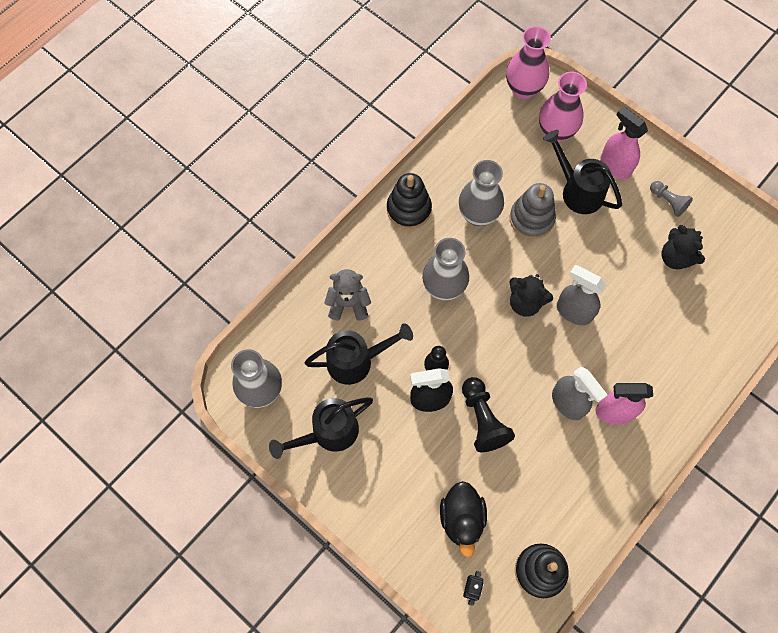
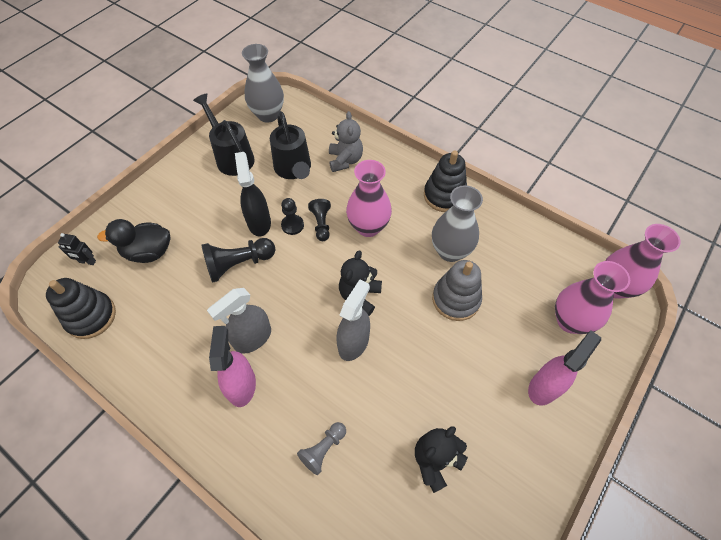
camera: 85 degrees right, 10 degrees down
(437, 334) = (321, 224): none -> black pawn
(444, 287) = (368, 227): grey vase -> pink vase
(577, 190) = (501, 345): black watering can -> none
(668, 201) = (512, 452): grey pawn -> grey pawn (323, 449)

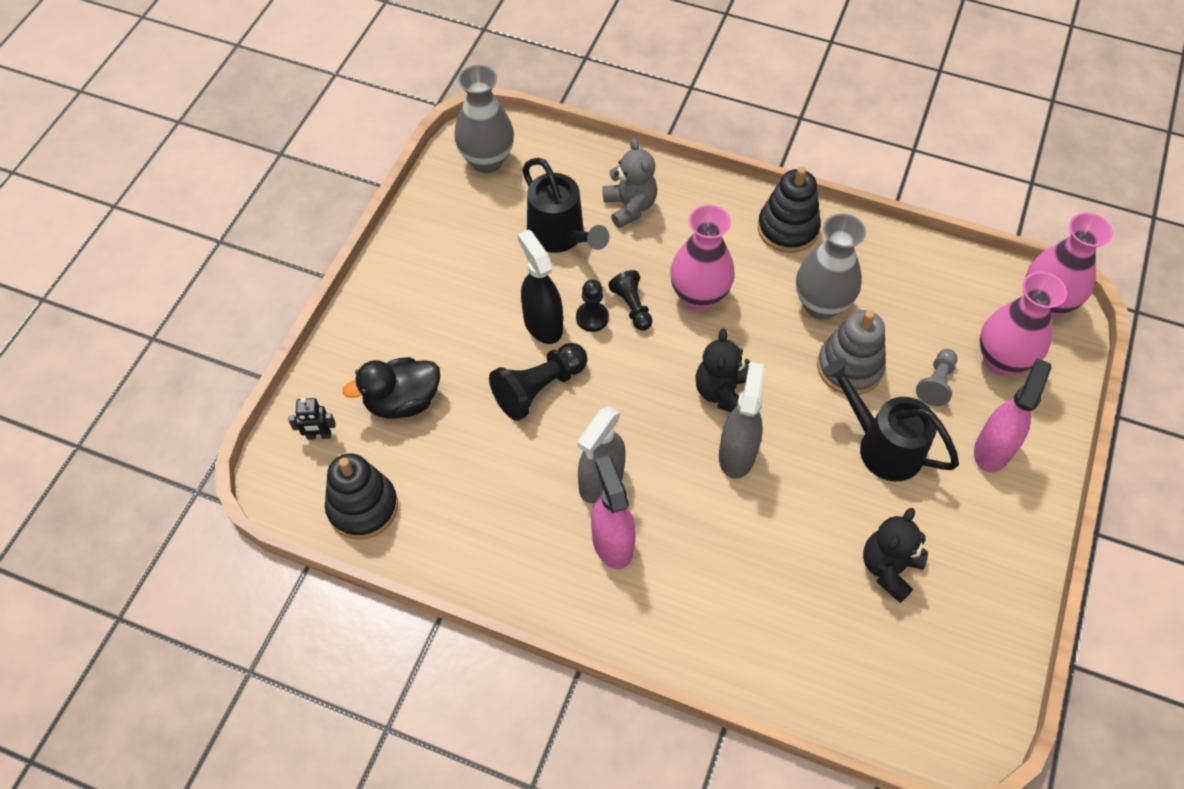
camera: 15 degrees left, 0 degrees up
(232, 157) = (461, 236): black watering can -> black watering can (881, 445)
(323, 449) = (747, 591): grey pawn -> grey pawn (936, 383)

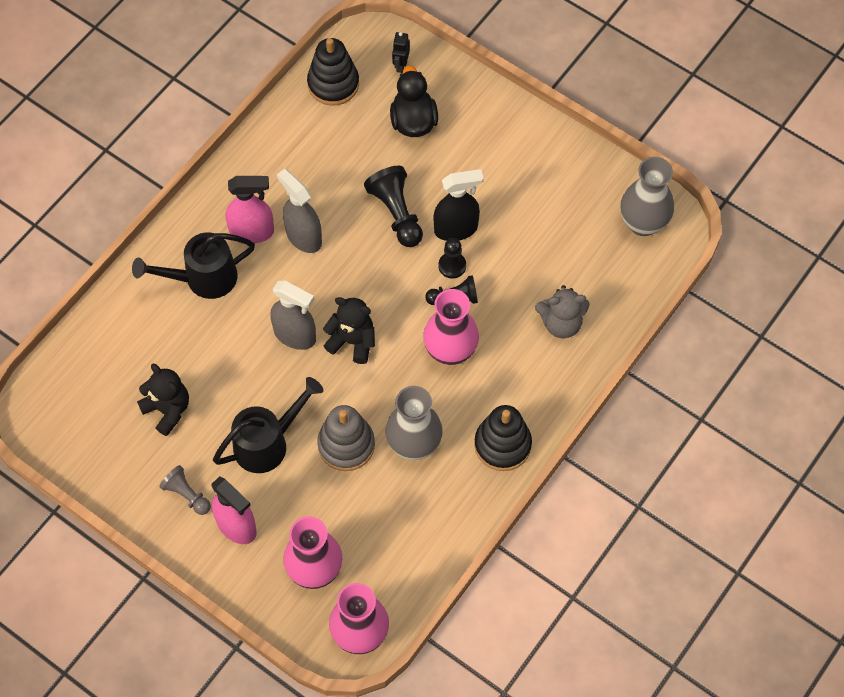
camera: 105 degrees right, 5 degrees up
(560, 236) = (542, 262): black watering can -> black watering can (203, 279)
(936, 383) = (310, 507): grey pawn -> grey pawn (187, 495)

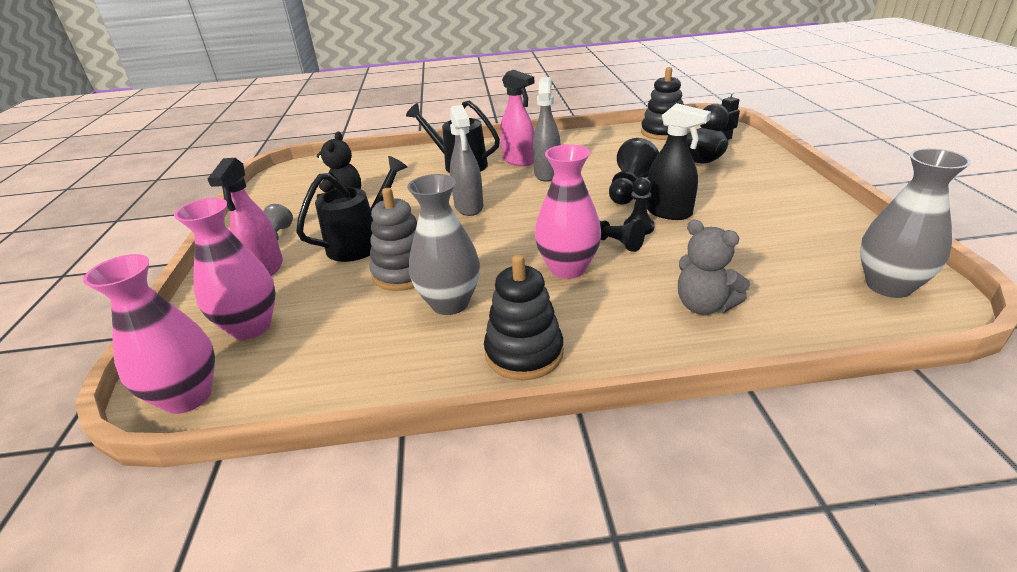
camera: 50 degrees right, 30 degrees down
(268, 443) = (361, 242): black watering can -> black watering can turned 60 degrees counterclockwise
(352, 341) = (501, 227): black teddy bear -> none

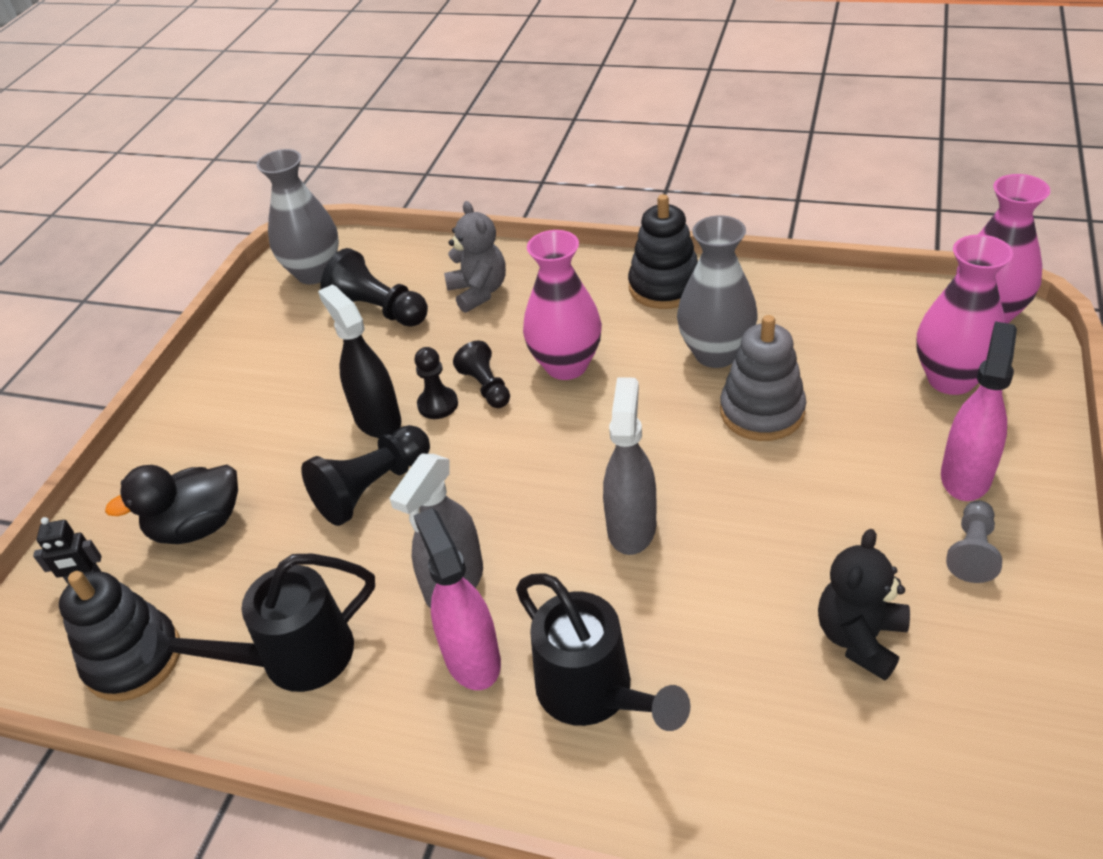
camera: 155 degrees left, 10 degrees up
(361, 242) = (819, 491): black watering can -> black watering can (292, 658)
(772, 270) = (378, 310): none -> black pawn

